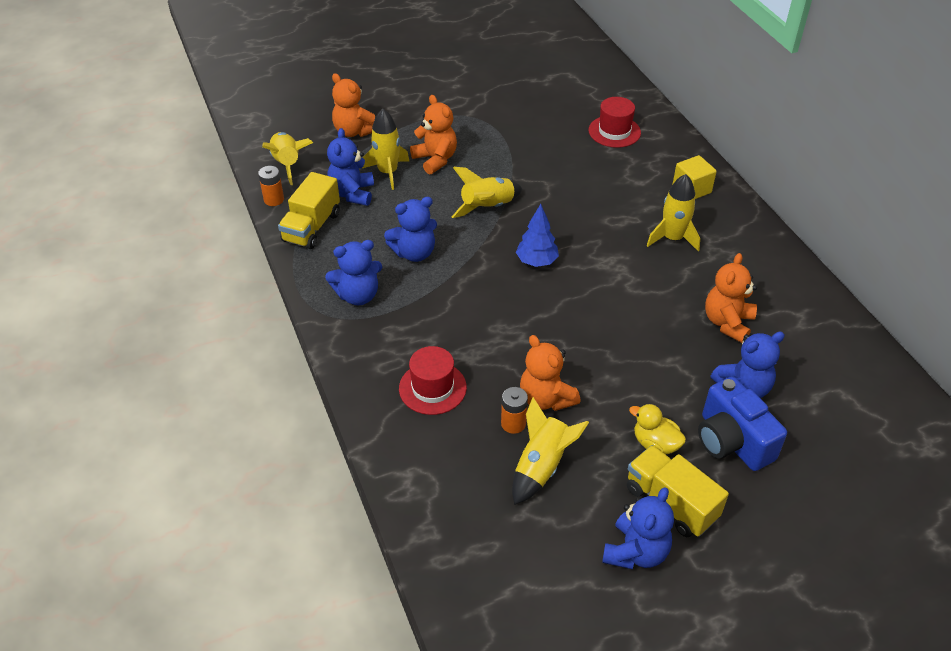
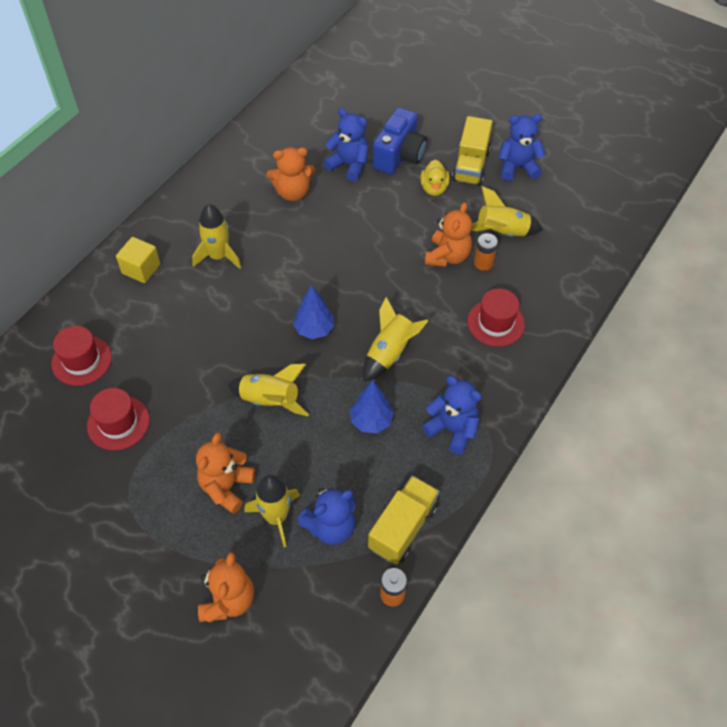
camera: 125 degrees left, 10 degrees up
(287, 164) = (330, 627): yellow rocket -> yellow rocket (389, 353)
(311, 227) = (403, 527): yellow truck -> yellow truck turned 45 degrees counterclockwise
(414, 253) = (371, 421): blue teddy bear -> blue tree
(539, 131) = (118, 423): none -> red hat

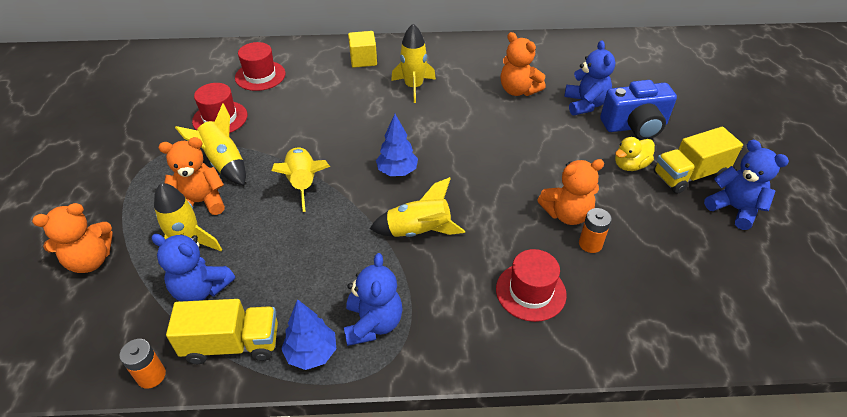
camera: 55 degrees right, 10 degrees down
(371, 421) = (334, 257): blue tree -> blue tree (311, 353)
(502, 233) = (642, 239): yellow rocket -> yellow rocket (224, 163)

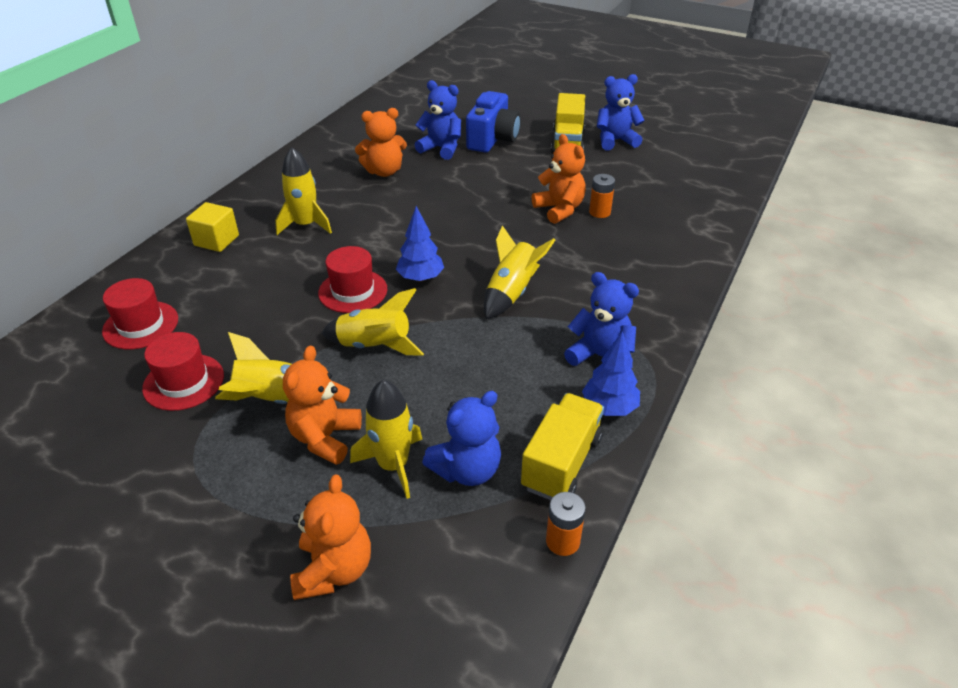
camera: 60 degrees left, 5 degrees down
(530, 291) = (626, 259): red hat -> red hat (353, 291)
(567, 214) = (559, 209): orange teddy bear -> orange teddy bear turned 45 degrees counterclockwise
(630, 165) = (533, 160): yellow duck -> none

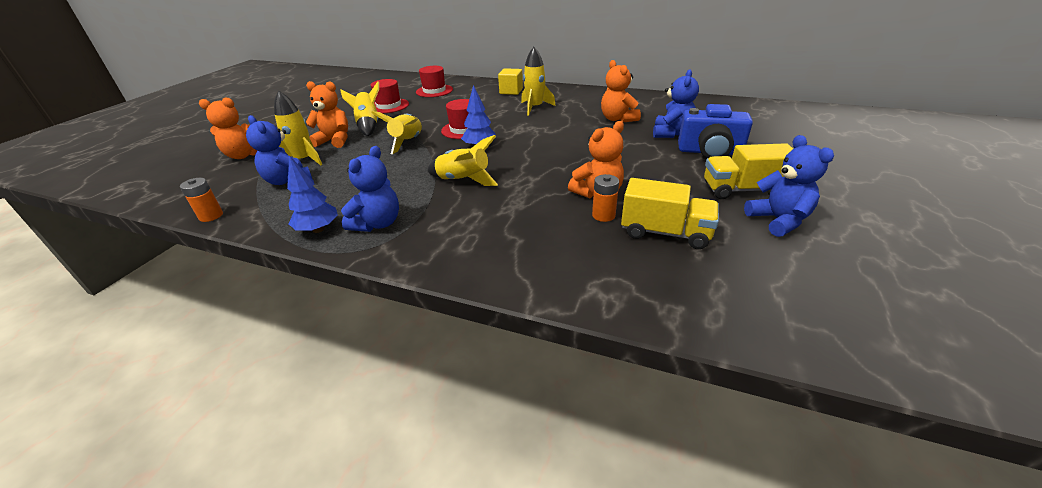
camera: 85 degrees right, 5 degrees down
(561, 463) = (274, 212): yellow truck -> yellow truck (665, 233)

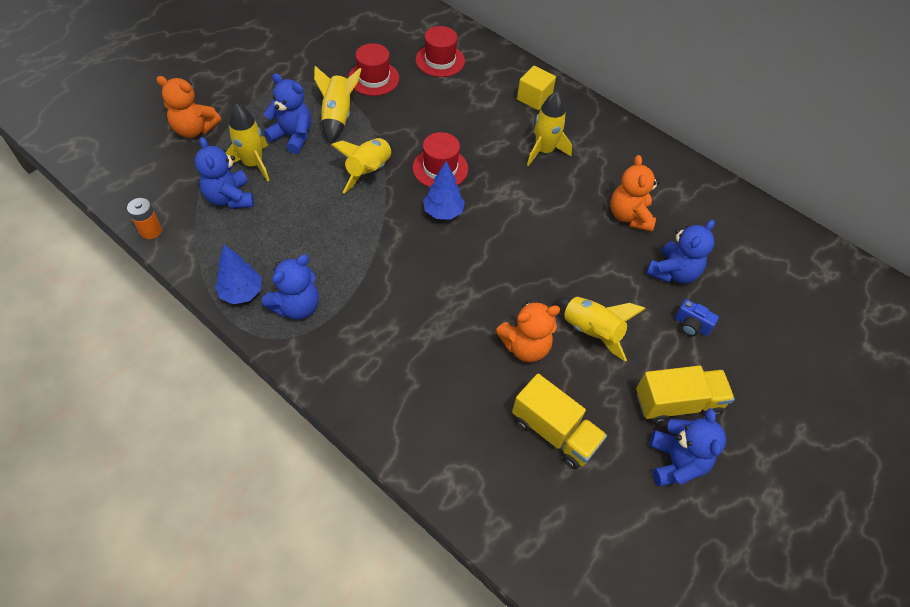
camera: 15 degrees right, 20 degrees up
(334, 141) = (292, 136): orange teddy bear -> blue teddy bear
(463, 180) = (401, 269): yellow rocket -> yellow rocket (590, 331)
(603, 215) = (511, 383): orange battery -> none
(710, 152) = (691, 325): blue camera -> blue camera, size x0.49
(743, 190) = (677, 403): yellow truck -> yellow truck turned 150 degrees clockwise

